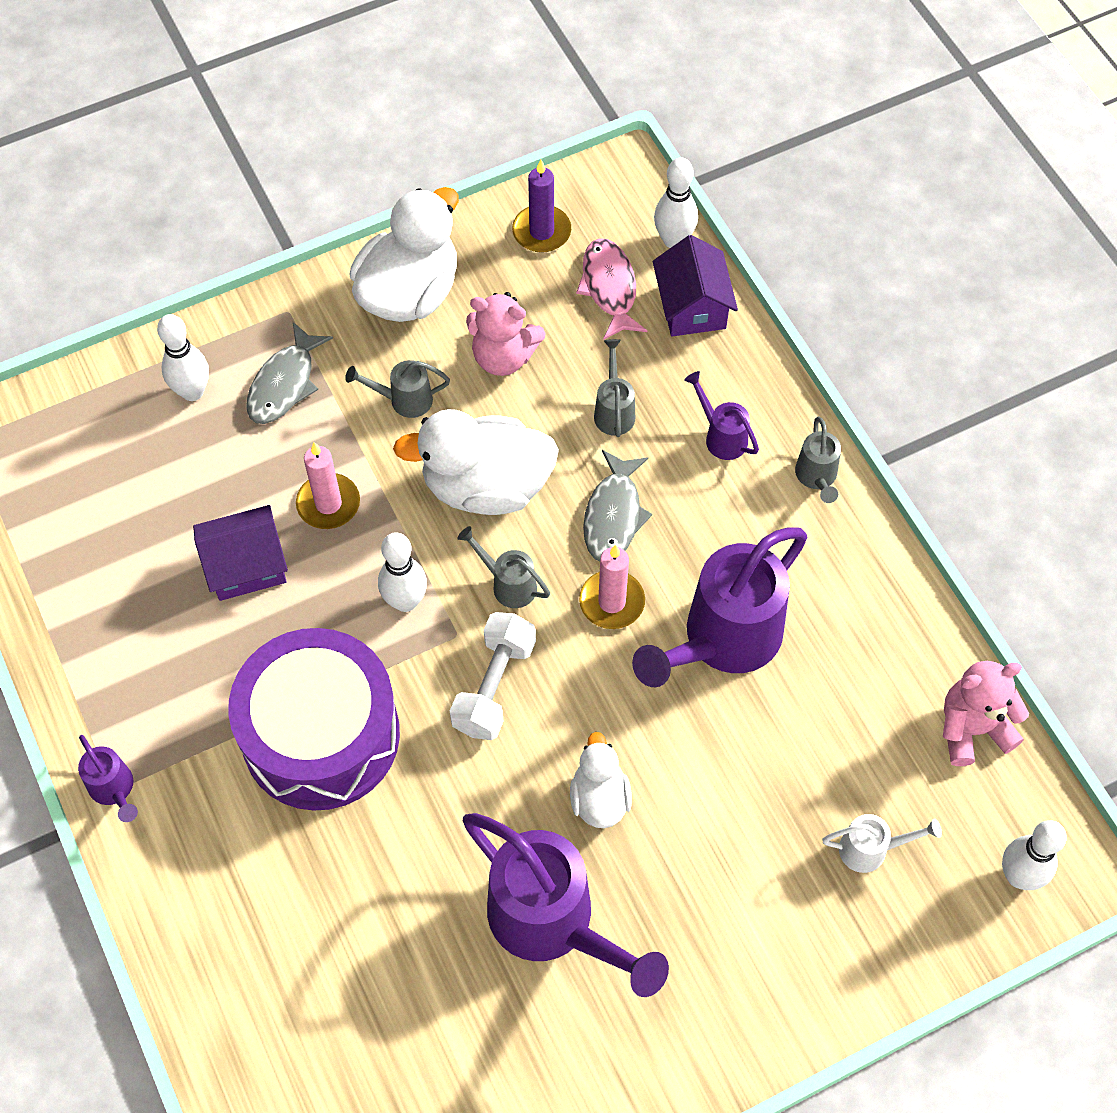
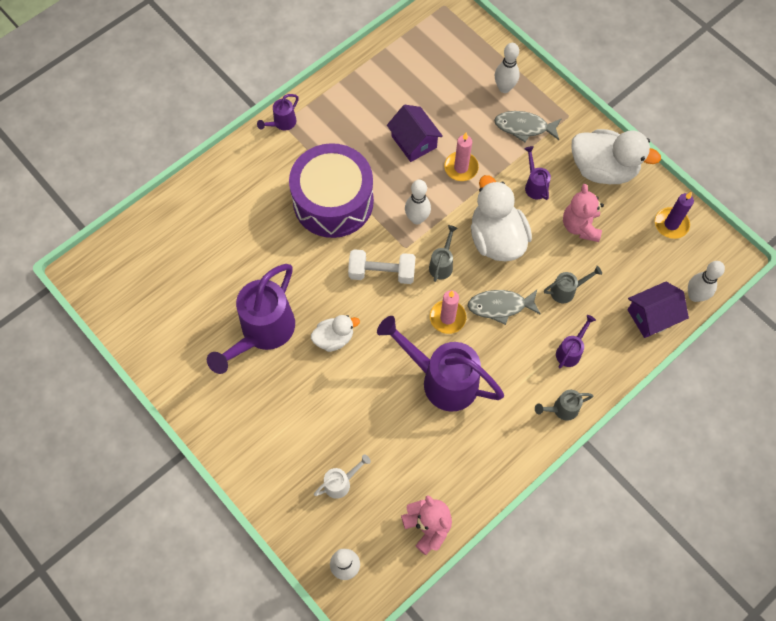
camera: 75 degrees right, 5 degrees up
(404, 400) = (535, 185): grey watering can -> purple watering can
(609, 288) = (647, 269): pink fish -> none
(870, 849) = (341, 482): white watering can -> white watering can turned 105 degrees counterclockwise

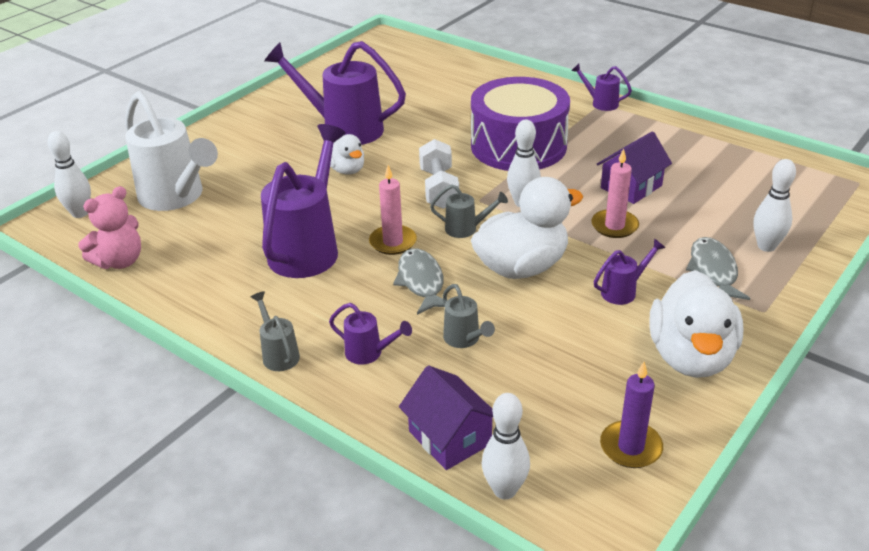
camera: 80 degrees right, 30 degrees down
(341, 482) = (176, 197): white watering can -> white watering can, size x2.19
(580, 226) = (577, 342): pink teddy bear -> none

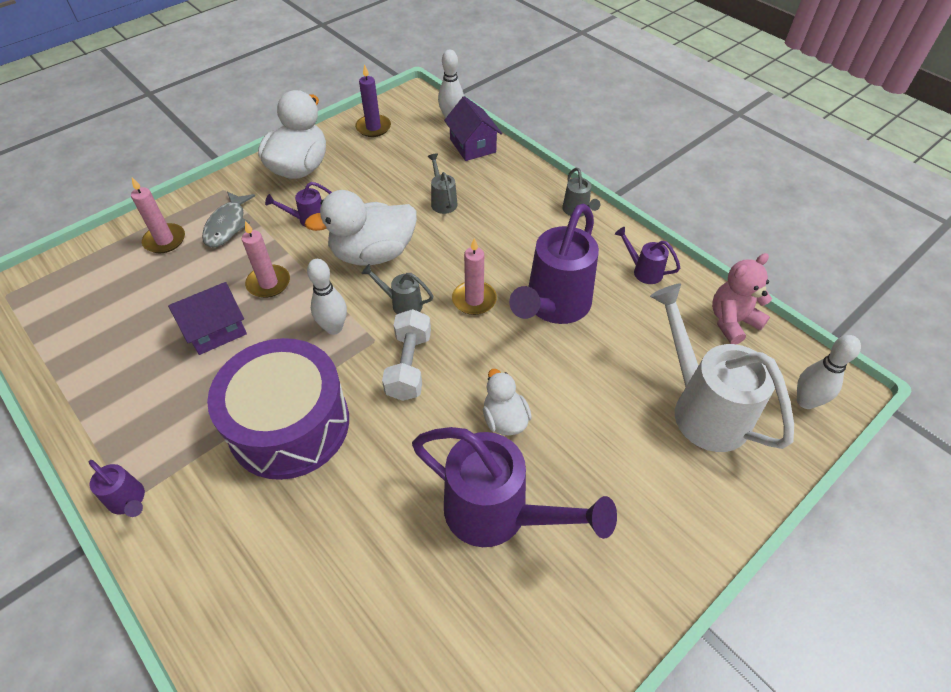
camera: 170 degrees left, 15 degrees up
(369, 353) = (512, 202): purple watering can -> purple watering can (643, 271)
(421, 282) = (460, 253): grey fish -> none
(766, 246) = (165, 240): white bowling pin -> pink candle

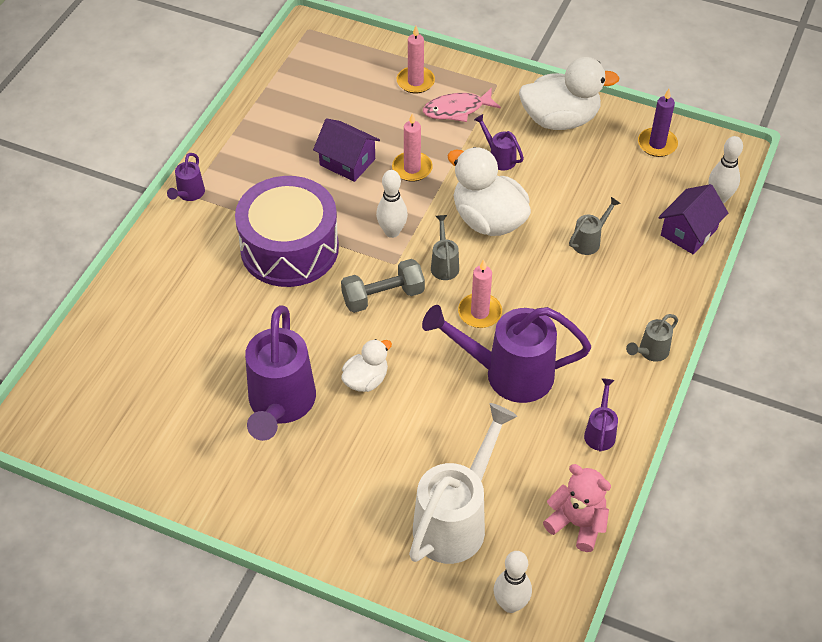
camera: 65 degrees right, 0 degrees up
(227, 225) = (457, 110): grey fish -> pink fish
(409, 365) = (383, 296): white dumbbell -> grey dumbbell

